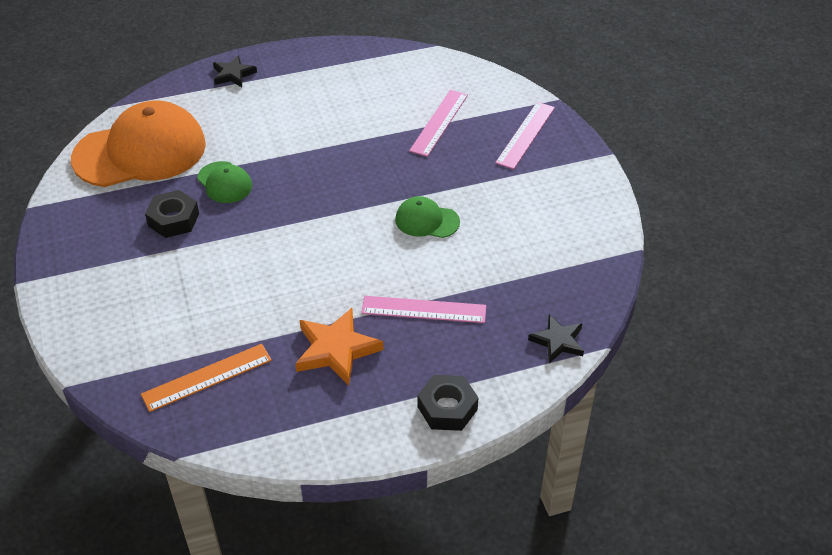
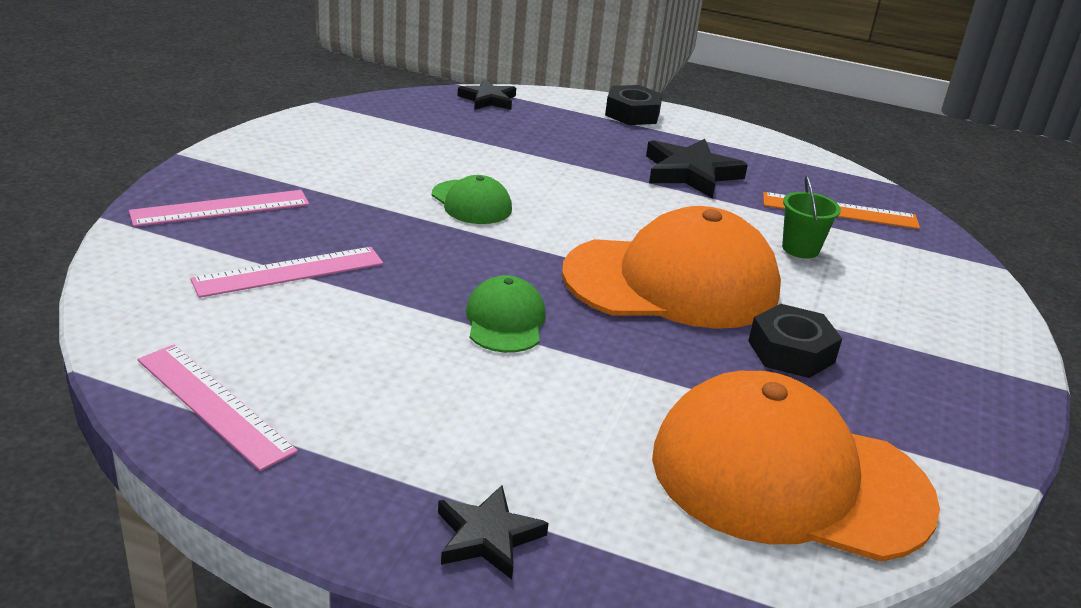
camera: 145 degrees left, 15 degrees down
(212, 311) = (800, 249): none -> green bucket
(224, 183) = (679, 358): green cap -> green cap (505, 321)
(265, 230) = (672, 282): none -> orange cap
(336, 349) = (691, 173): orange star -> black star
(424, 309) = (574, 157): pink ruler -> pink ruler (214, 404)

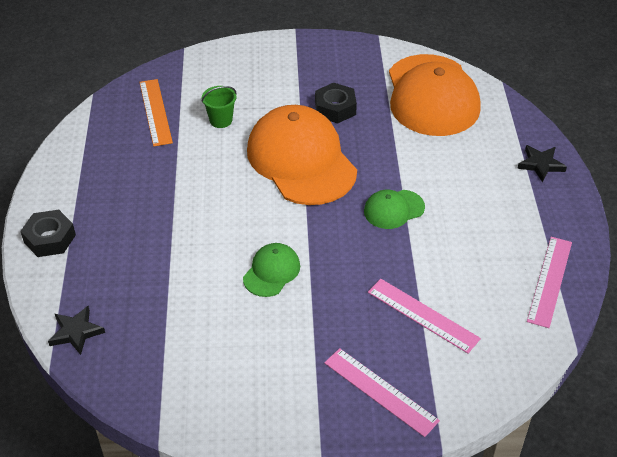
camera: 110 degrees left, 15 degrees up
(691, 173) = (145, 183): black star -> none

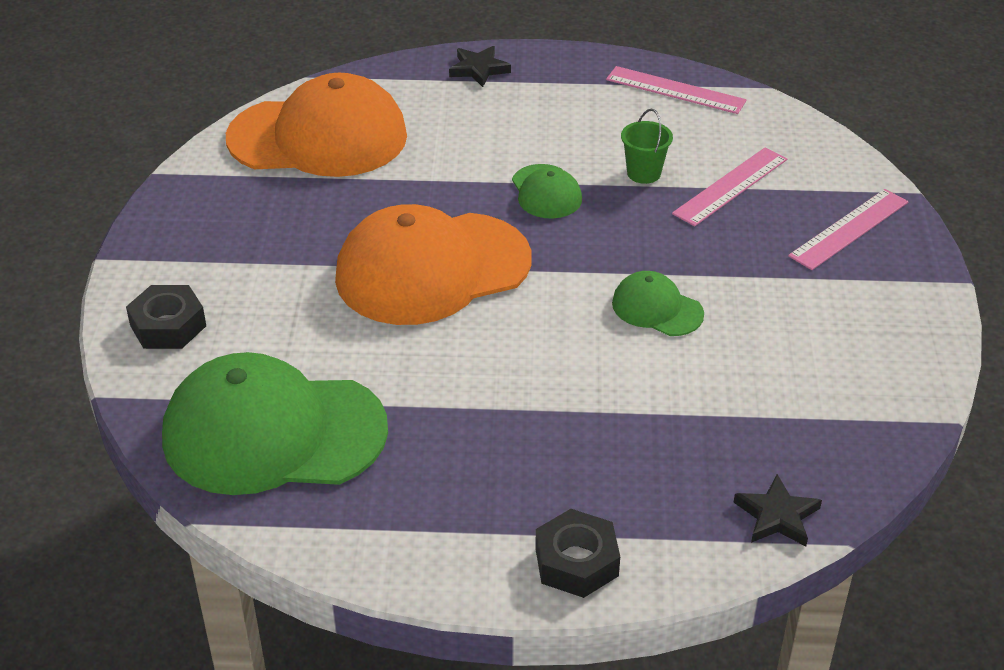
camera: 85 degrees left, 5 degrees down
(155, 112) = (273, 433): orange ruler -> green cap
(221, 120) = (317, 352): green bucket -> green bucket (643, 173)
(335, 108) = (321, 228): black nut -> black nut (168, 326)

